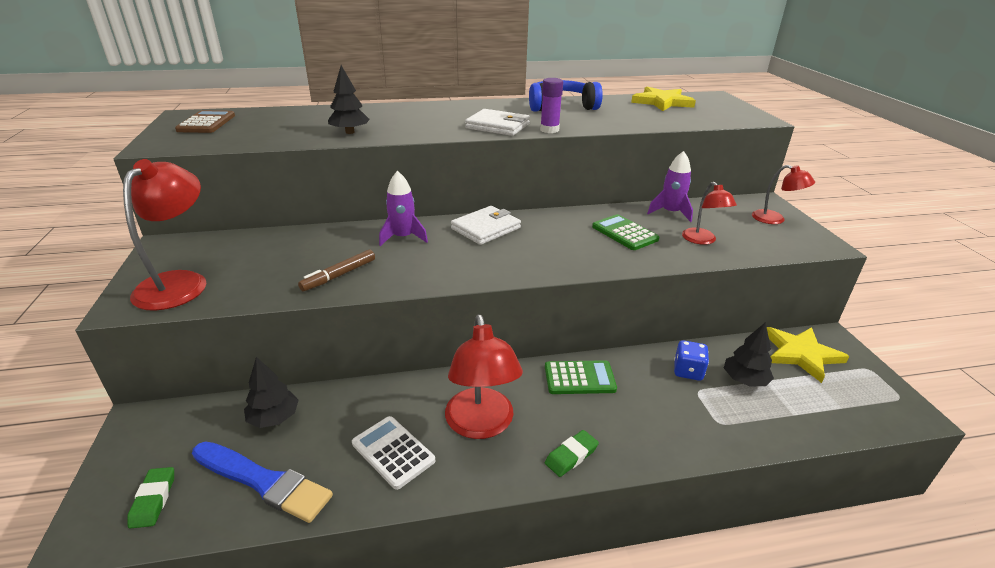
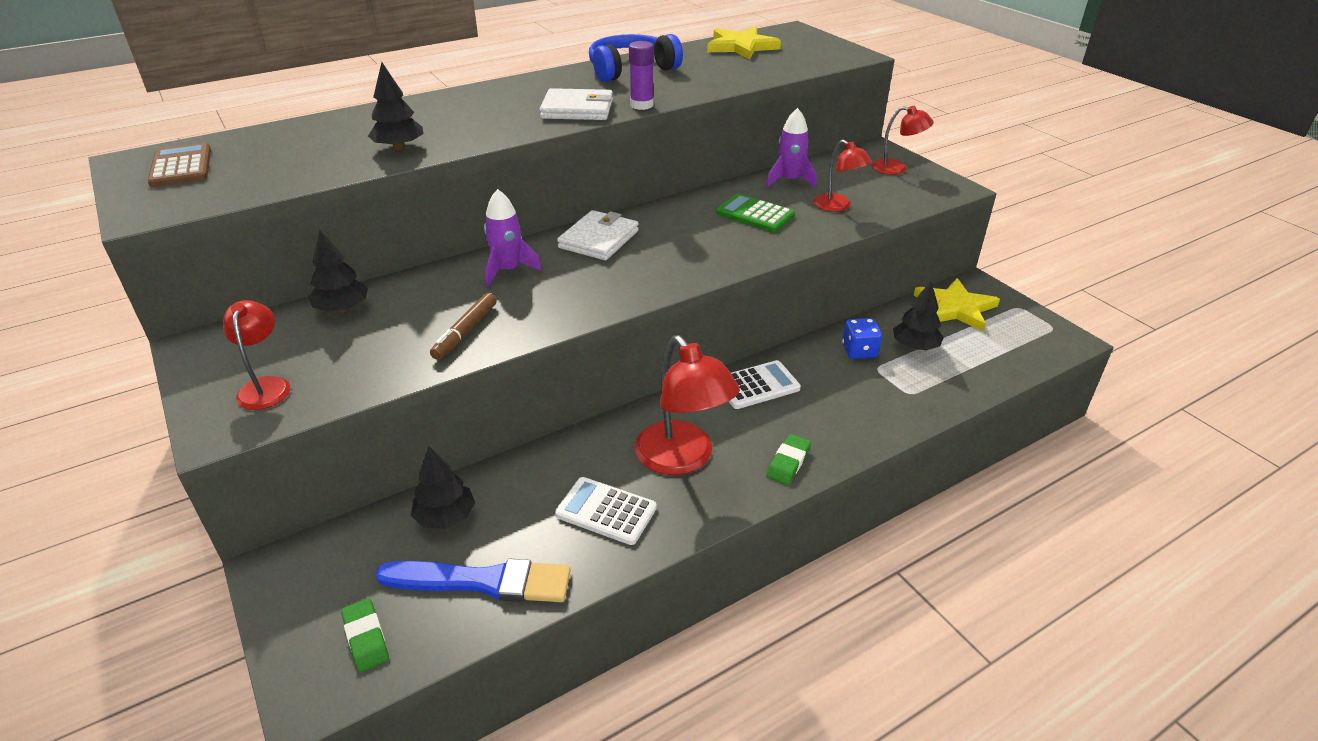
camera: 20 degrees left, 5 degrees up
(180, 282) = (266, 386): red lamp -> red lamp, size x0.58
(272, 240) = (342, 309): none -> black tree
(579, 378) = (757, 385): green calculator -> white calculator

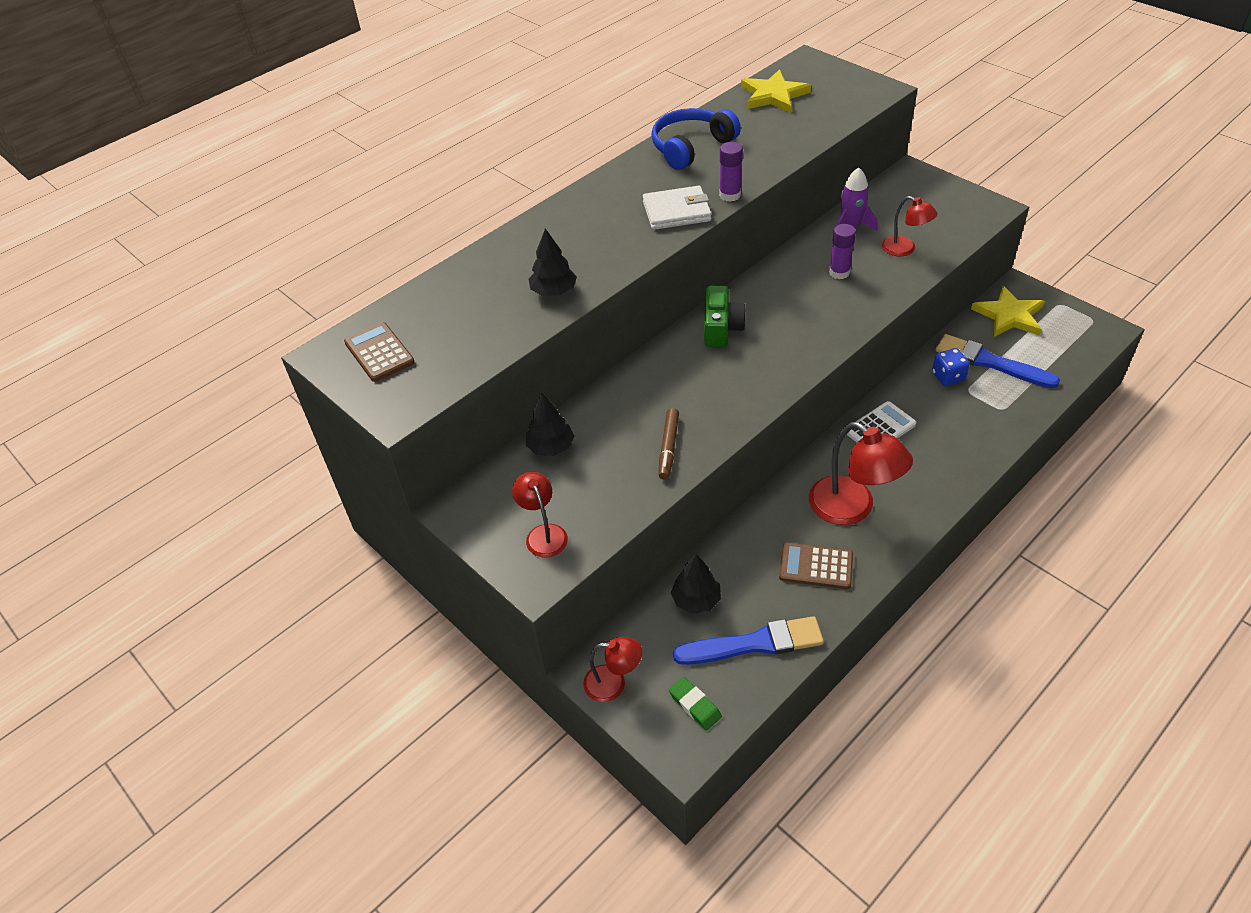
camera: 10 degrees left, 10 degrees up
(508, 270) = (664, 378): purple rocket -> none
(598, 239) = (721, 328): white wallet -> green camera
(606, 511) = (816, 566): white calculator -> brown calculator
(755, 214) = (839, 272): green calculator -> purple glue stick
(788, 462) = (933, 493): green eraser -> none
(896, 168) = (936, 193): red lamp -> red lamp (613, 683)
(915, 346) = (990, 362): black tree -> blue brush

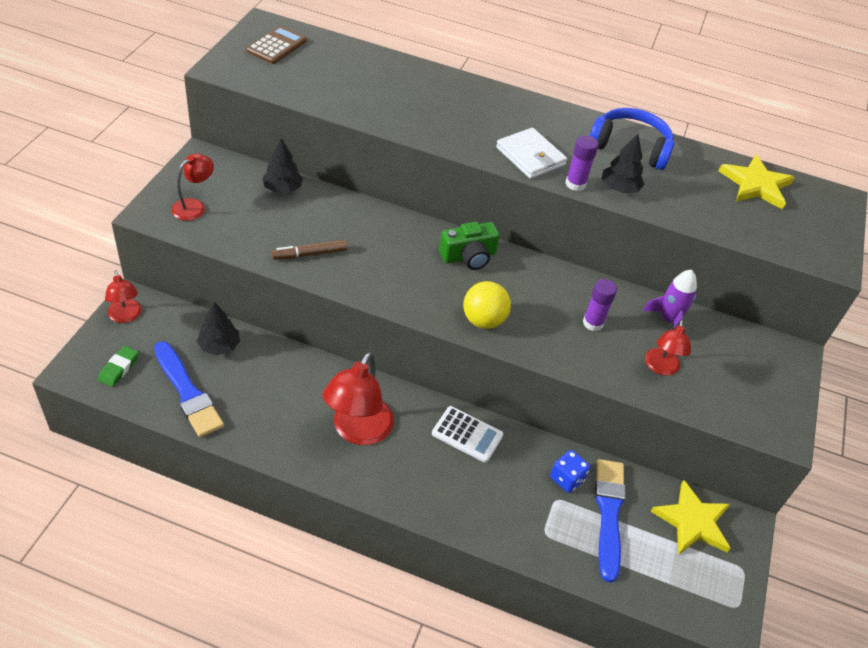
camera: 55 degrees right, 0 degrees up
(553, 291) = (386, 111): black tree -> black tree (619, 188)
(812, 342) = (483, 320): none -> yellow ball
(816, 566) = (281, 417): brown calculator -> none

